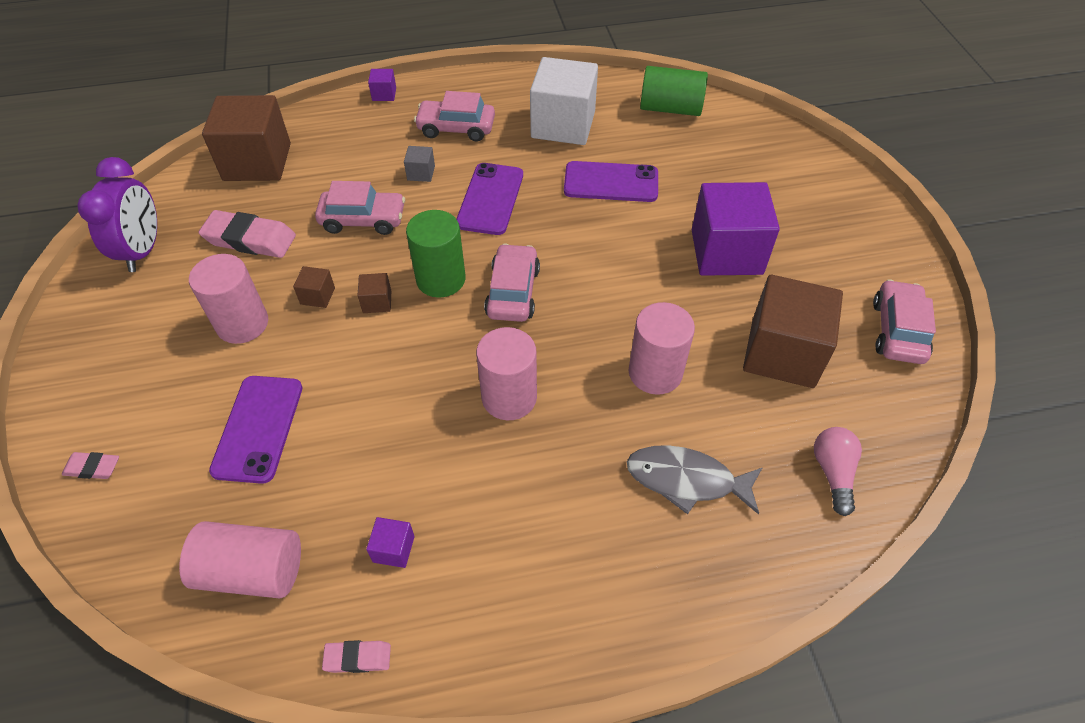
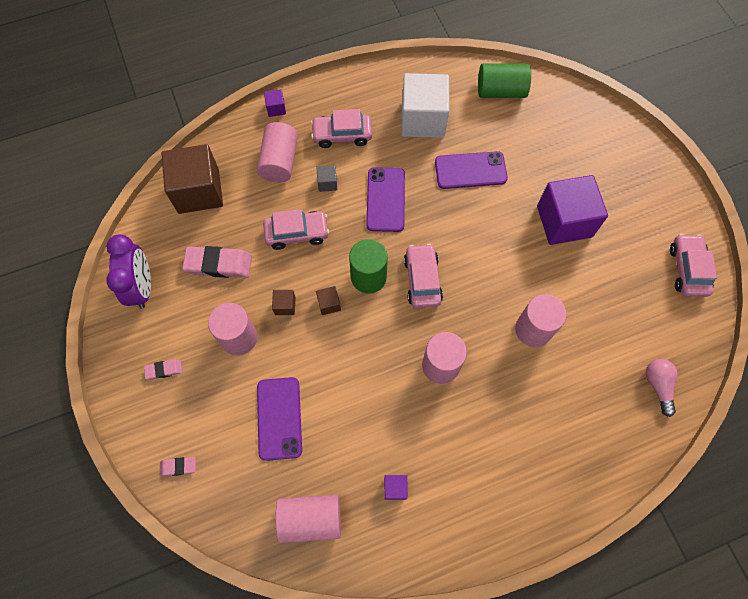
camera: 10 degrees left, 15 degrees up
(358, 658) = (394, 562): pink eraser -> pink eraser (164, 370)
(369, 145) = (280, 162): none -> pink cylinder
(686, 480) = (567, 407): grey fish -> none
(782, 353) = (614, 300): brown cube -> none

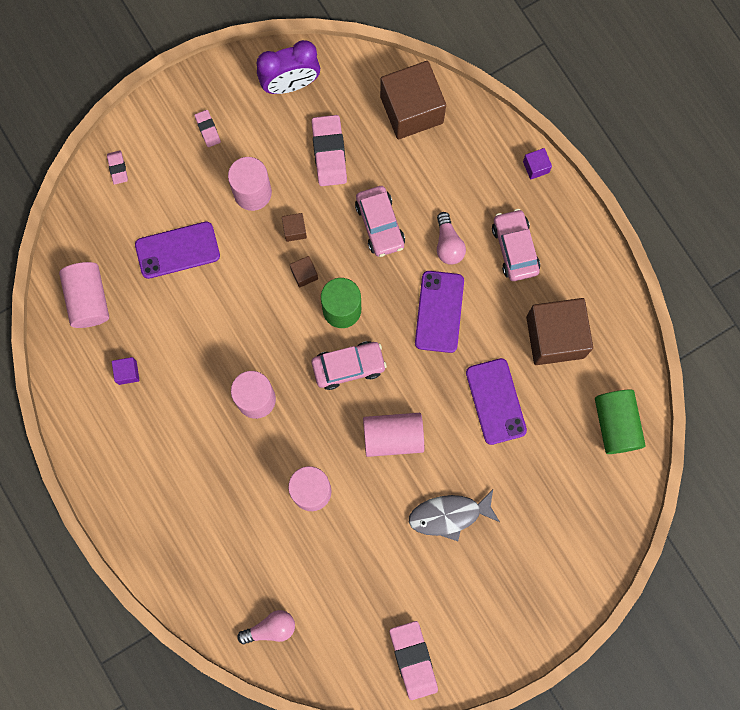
camera: 80 degrees right, 10 degrees up
(280, 162) = (465, 187): pink cylinder -> pink cylinder (393, 437)
(327, 183) = (448, 244): grey cube -> pink light bulb
(385, 199) = (439, 311): purple phone -> purple phone turned 75 degrees counterclockwise
(423, 119) = (555, 337): white cube -> brown cube
(564, 221) = (449, 515): purple cube -> grey fish
(687, 269) = (413, 660): pink car -> pink eraser

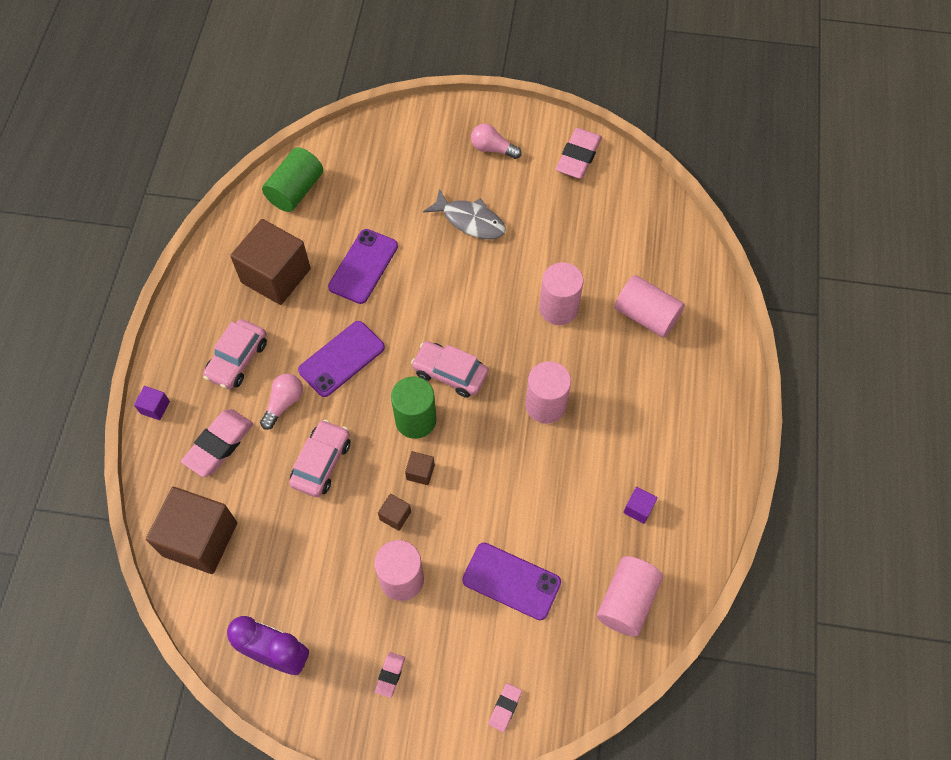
camera: 140 degrees left, 15 degrees down
(270, 628) = (666, 244): pink light bulb -> pink light bulb (492, 149)
(329, 152) = (304, 560): pink eraser -> pink eraser (219, 445)
(393, 437) = (462, 299): pink cylinder -> pink cylinder (646, 315)

